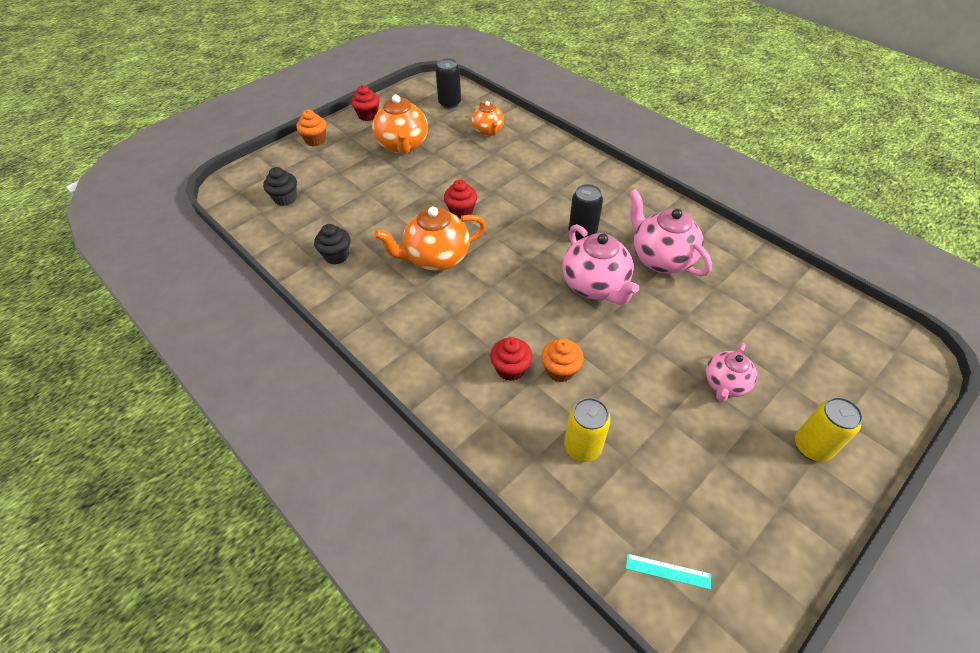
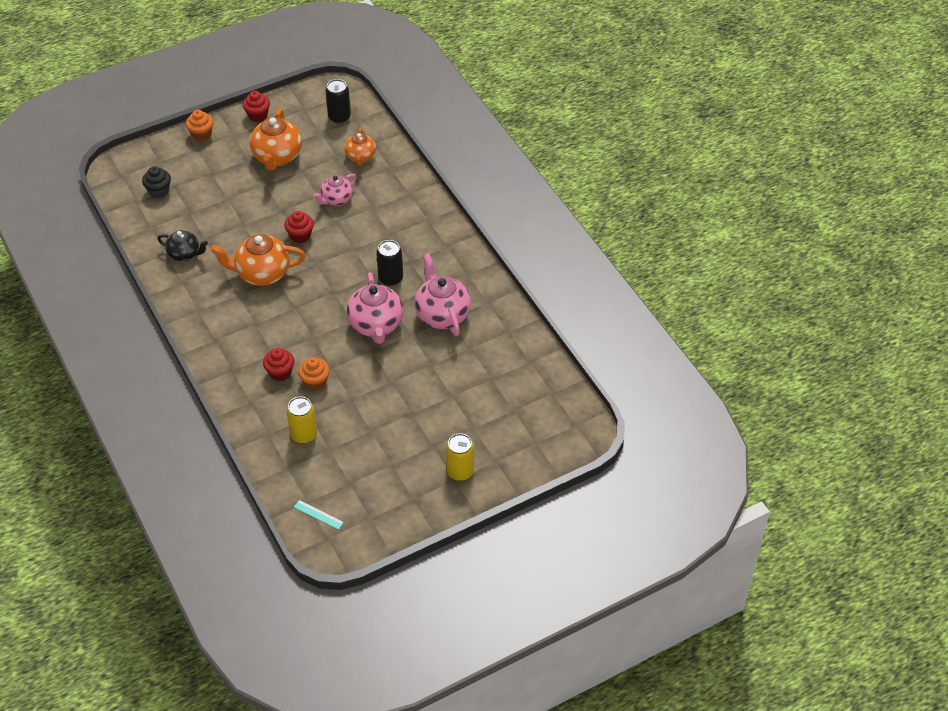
camera: 15 degrees right, 0 degrees up
(336, 256) = (185, 254): black cupcake -> black teapot
(725, 384) = (428, 419): pink teapot -> pink teapot (336, 199)

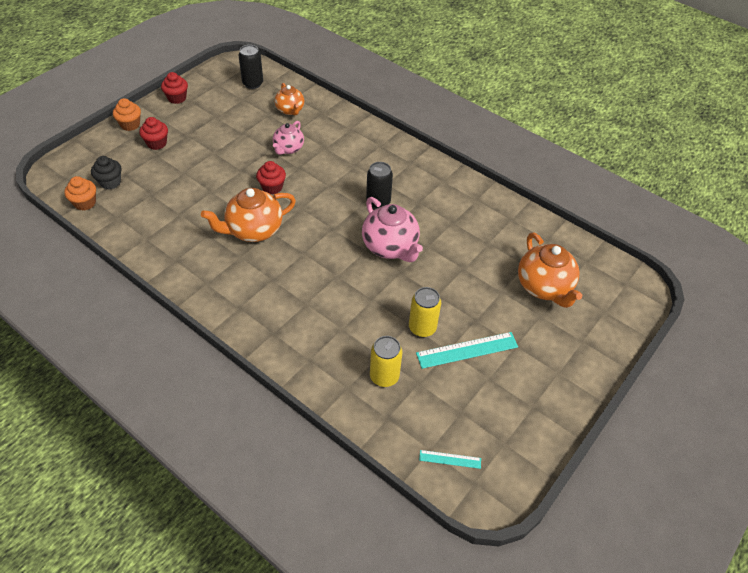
camera: 25 degrees left, 0 degrees up
(185, 254) = (165, 233): black teapot -> none
(277, 157) = (213, 127): orange teapot -> orange teapot (544, 287)
(280, 373) = (324, 320): red cupcake -> red cupcake (157, 143)
(315, 382) = (364, 318): orange cupcake -> orange cupcake (85, 203)
(387, 436) = (467, 350): none -> turquoise ruler
(442, 314) = (444, 221): pink teapot -> none
(460, 471) = (557, 362): yellow can -> yellow can (422, 328)

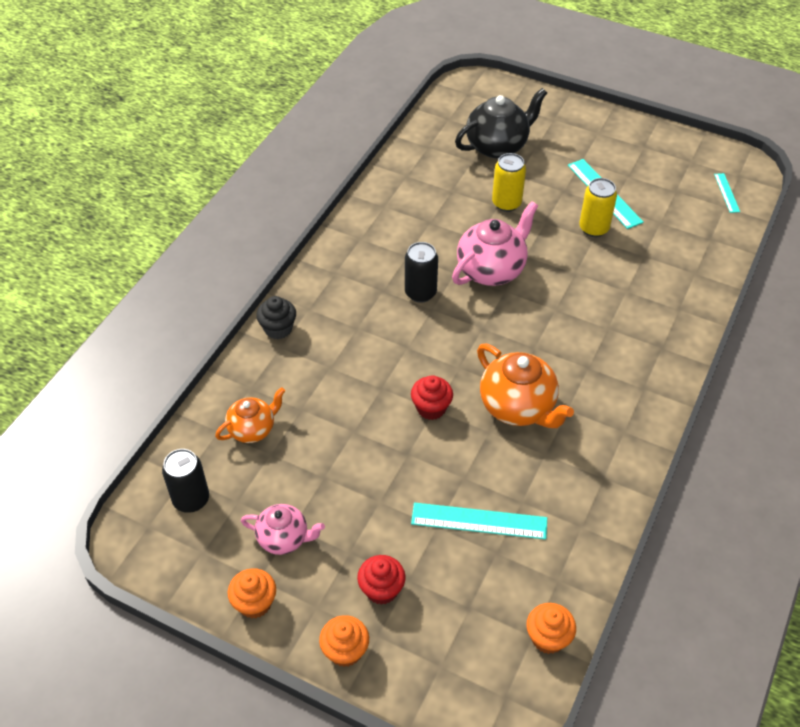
camera: 100 degrees left, 0 degrees up
(110, 182) = (492, 621): black cupcake -> black cupcake (278, 329)
(177, 98) = (254, 603): red cupcake -> orange cupcake
(177, 191) = (479, 521): none -> turquoise ruler
(288, 149) = (344, 409): pink teapot -> pink teapot (284, 538)
(384, 376) = (667, 248): yellow can -> yellow can (506, 203)
(544, 287) = (497, 146): orange teapot -> black teapot

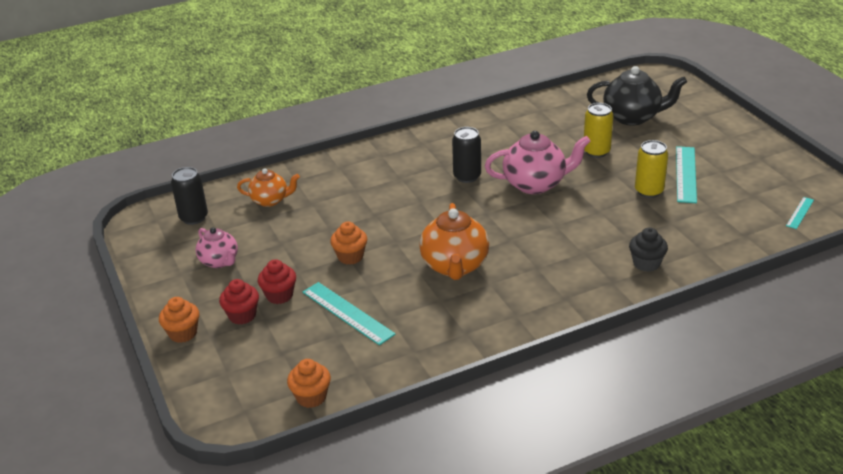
camera: 40 degrees right, 15 degrees down
(254, 603) = (164, 283): orange cupcake -> orange cupcake (350, 256)
(278, 329) = (349, 158): black cupcake -> black cupcake (646, 263)
(431, 408) = (394, 240): red cupcake -> red cupcake (279, 295)

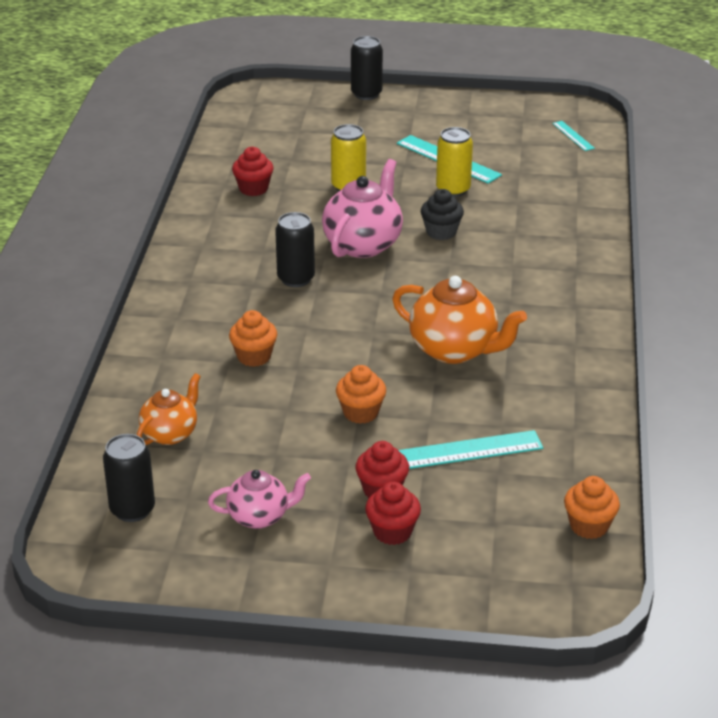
camera: 60 degrees left, 0 degrees up
(183, 333) = (381, 592): orange cupcake -> orange cupcake (254, 356)
(548, 121) = (253, 189): none -> red cupcake
(632, 117) = (312, 141): black teapot -> none
(646, 263) = (566, 241): black cupcake -> black cupcake (441, 232)
(723, 111) = (366, 94): none -> black can

